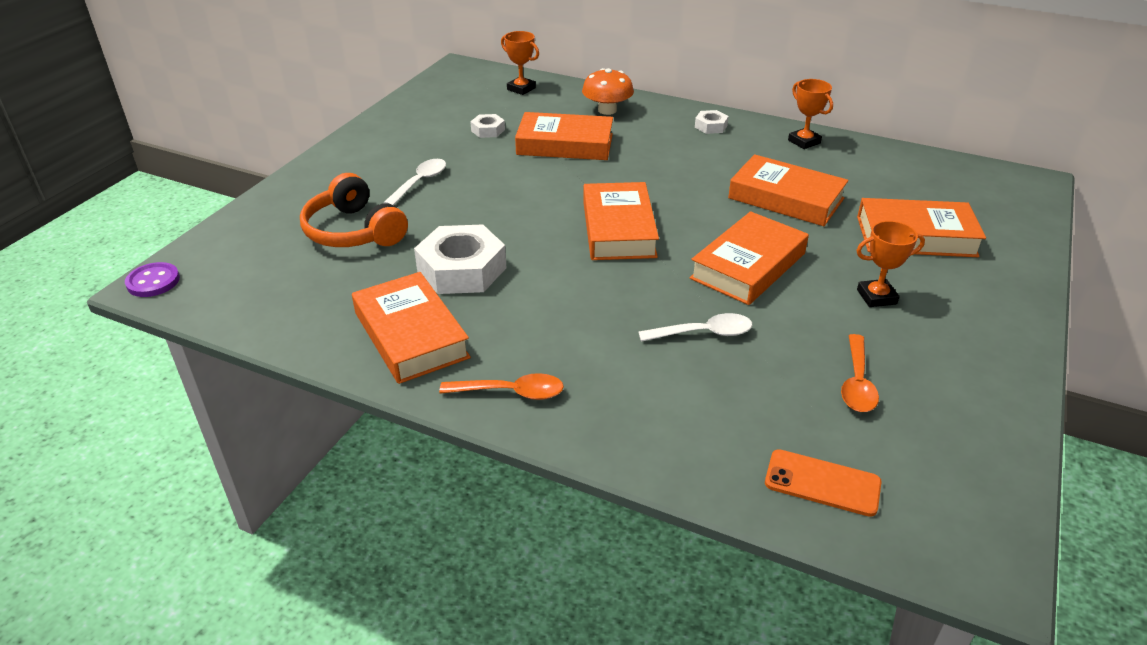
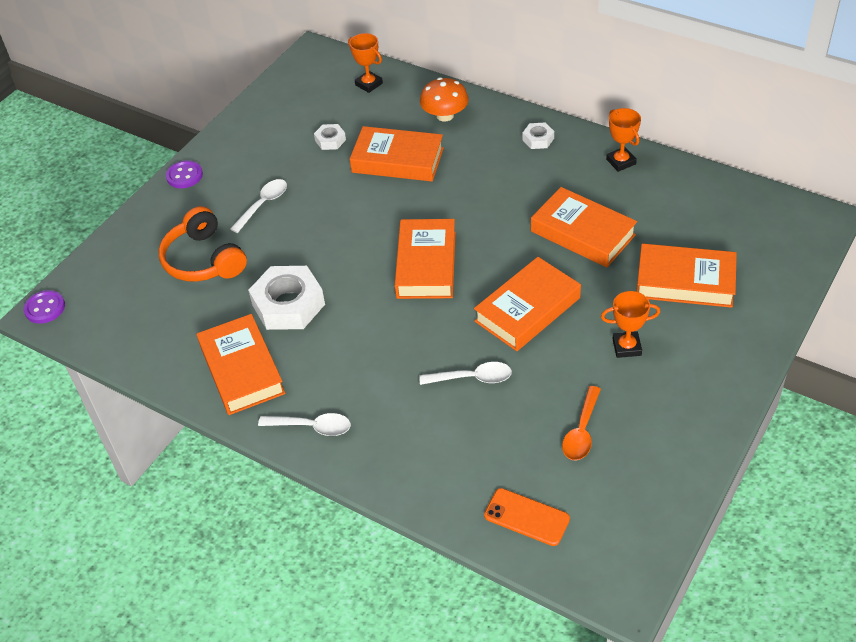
camera: 10 degrees right, 10 degrees up
(326, 160) = (184, 176): none -> purple button
(511, 392) = (312, 427): orange spoon -> white spoon

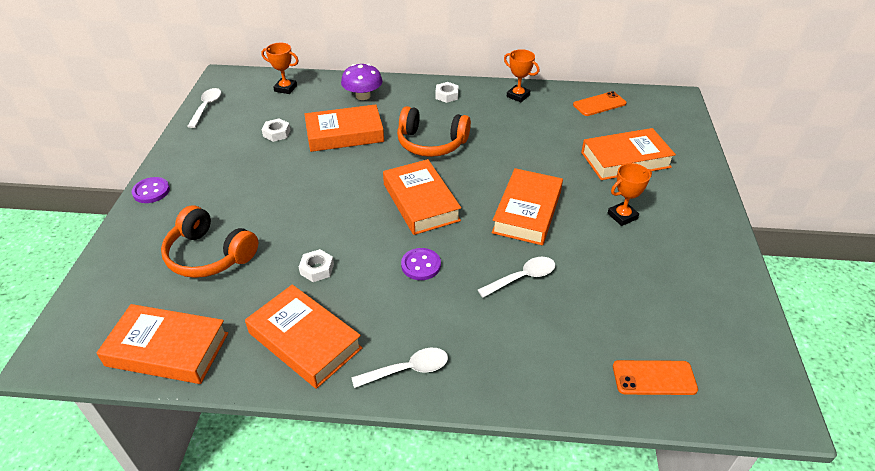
camera: 30 degrees left, 5 degrees down
(45, 308) = (49, 351): purple button -> purple button (421, 265)
(263, 204) = (243, 195): white spoon -> white spoon (206, 107)
(288, 305) = (317, 269): white nut -> white nut, size x0.48
(445, 115) = (363, 96): orange mushroom -> purple mushroom
(481, 197) = (431, 143): none -> orange headphones
(581, 431) = (640, 290): orange spoon -> none
(582, 233) = (527, 147): orange book -> orange book (167, 349)
(712, 200) = (599, 104): none -> orange phone

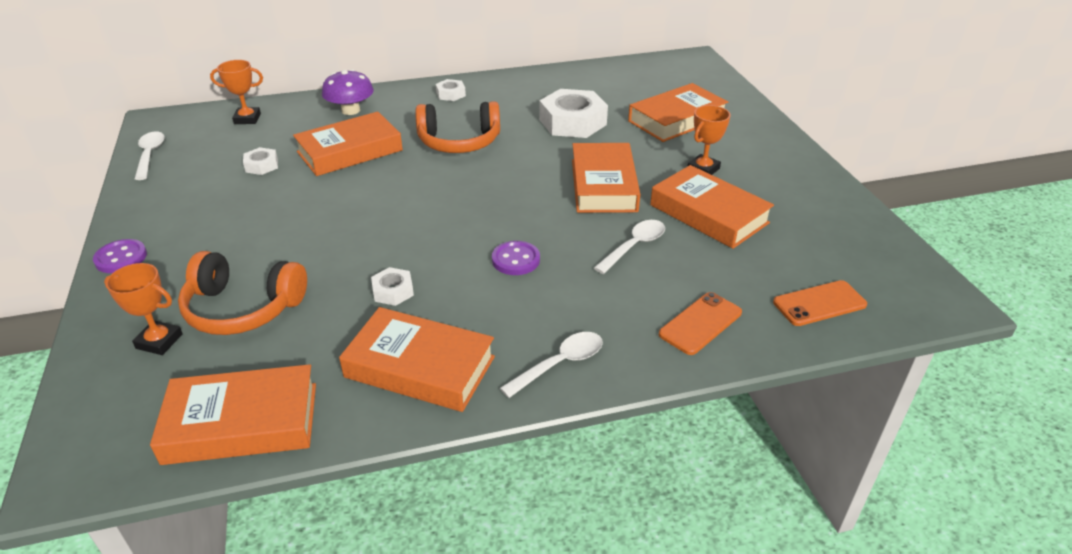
camera: 20 degrees left, 5 degrees down
(421, 202) = (480, 200): orange book -> orange book (708, 214)
(518, 96) = (531, 82): orange trophy -> orange trophy (159, 341)
(533, 143) = (572, 122): none -> white nut
(599, 104) = (621, 76): orange phone -> orange phone (700, 323)

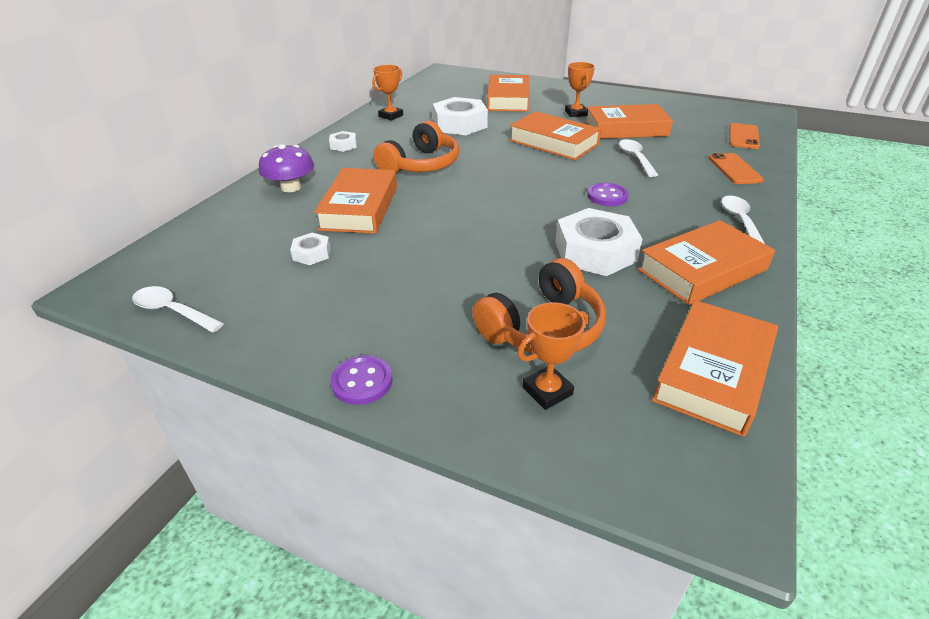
camera: 50 degrees left, 0 degrees up
(247, 119) = (207, 237): orange trophy -> orange trophy (391, 116)
(393, 291) = (595, 251): white nut -> white nut, size x2.07

